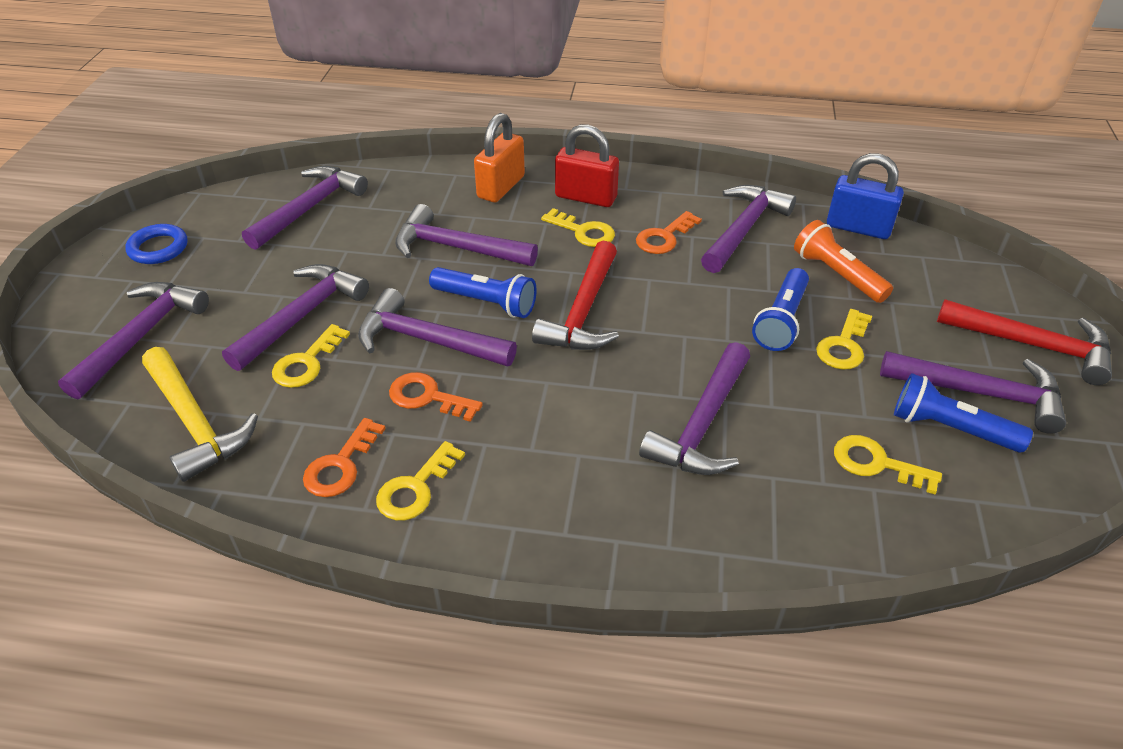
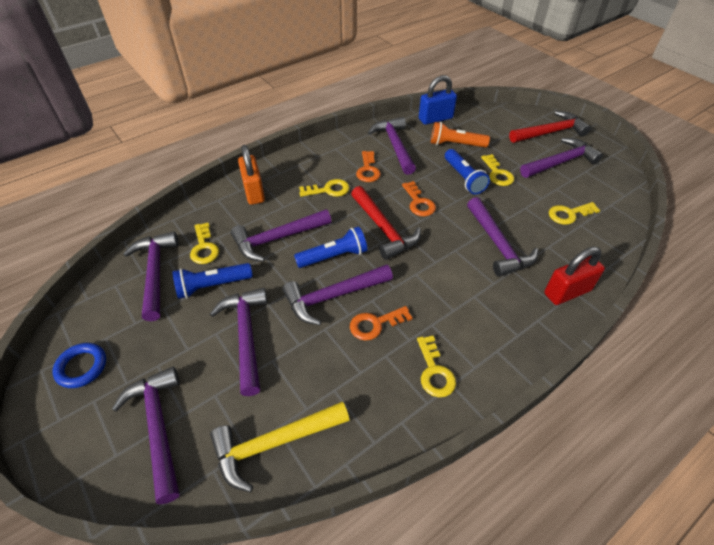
camera: 45 degrees left, 5 degrees up
(195, 422) = (274, 443): yellow hammer -> yellow hammer turned 150 degrees clockwise
(307, 362) = (288, 358): yellow key -> yellow key (204, 247)
(340, 465) = (385, 393): orange key -> orange key (419, 203)
(586, 197) = (305, 172): red padlock -> red padlock (567, 292)
(950, 428) = (570, 183): blue flashlight -> blue flashlight (212, 286)

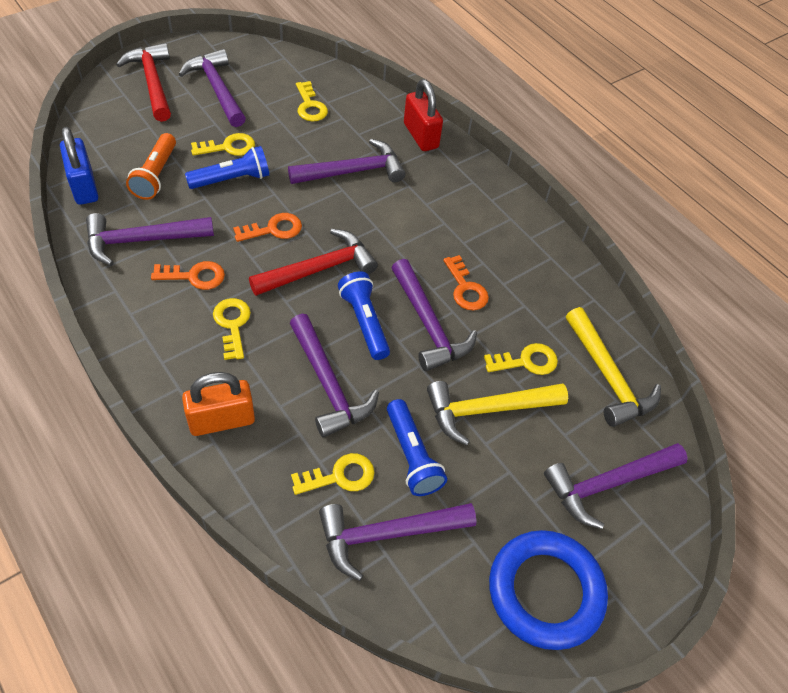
camera: 95 degrees left, 5 degrees up
(82, 367) = (545, 591): blue ring -> blue ring, size x1.84
(246, 336) = (487, 410): purple hammer -> yellow hammer
(434, 372) = (518, 248): yellow key -> yellow key (526, 361)

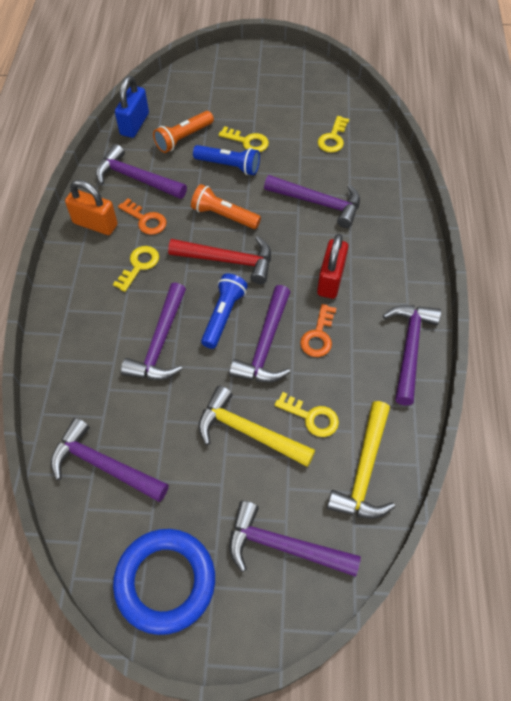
camera: 45 degrees right, 5 degrees up
(152, 82) = (239, 71): red hammer -> none
(217, 89) = (278, 95): purple hammer -> purple hammer (409, 348)
(222, 420) = (77, 323): orange padlock -> orange padlock (95, 224)
(274, 229) = (224, 216): orange key -> orange flashlight
(340, 476) = (111, 407): yellow key -> none
(412, 456) = (167, 426): blue flashlight -> none
(420, 136) = (397, 202): red padlock -> red padlock (330, 280)

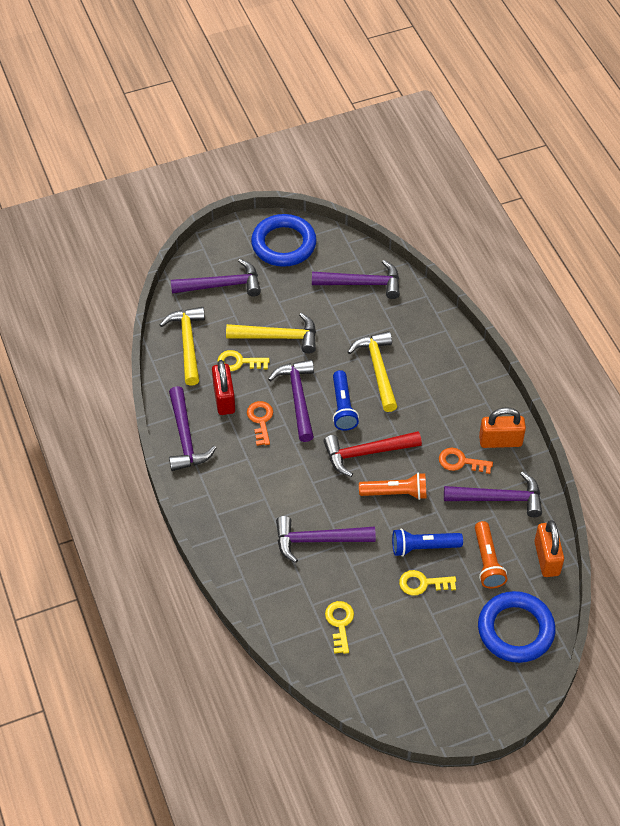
camera: 155 degrees right, 5 degrees down
(134, 124) = (547, 558): blue padlock -> orange padlock
(139, 265) = (436, 420): yellow key -> none
(160, 343) = (378, 369): purple hammer -> yellow hammer
(183, 138) = (487, 561): orange flashlight -> orange flashlight turned 150 degrees clockwise
(197, 90) = (515, 630): none -> blue ring
(330, 280) = (272, 469): red padlock -> red padlock (224, 399)

